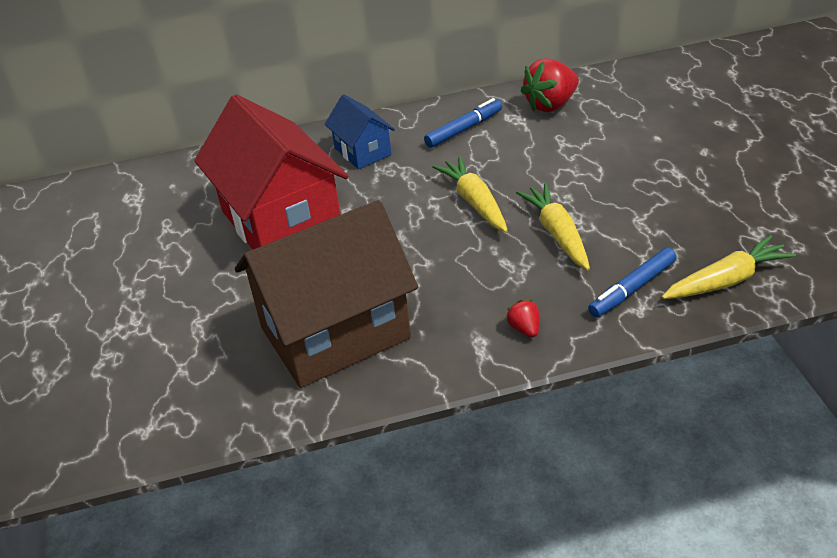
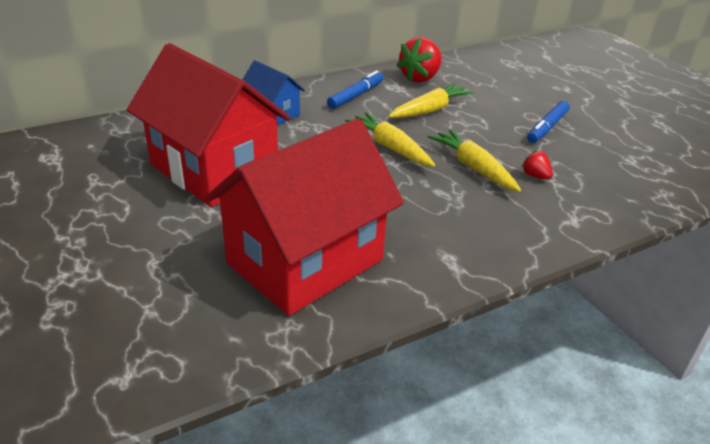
camera: 20 degrees left, 5 degrees down
(335, 333) = (305, 262): brown house -> red house
(524, 329) = (484, 244): red strawberry -> red strawberry (535, 176)
(632, 289) = (558, 205): blue marker -> blue marker (547, 127)
(726, 280) = (629, 195): yellow carrot -> yellow carrot (430, 110)

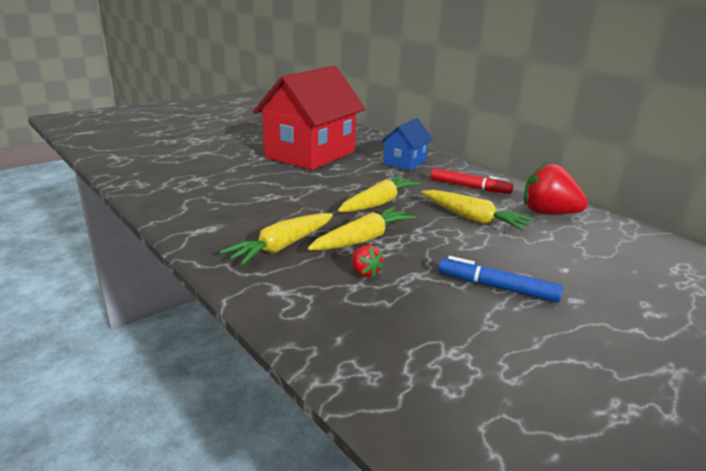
camera: 80 degrees right, 10 degrees down
(305, 262) = (205, 184): red house -> none
(356, 95) = (469, 187): blue marker -> red marker
(492, 213) = (282, 246): none -> yellow carrot
(535, 176) = (364, 273): red strawberry -> red strawberry turned 105 degrees clockwise

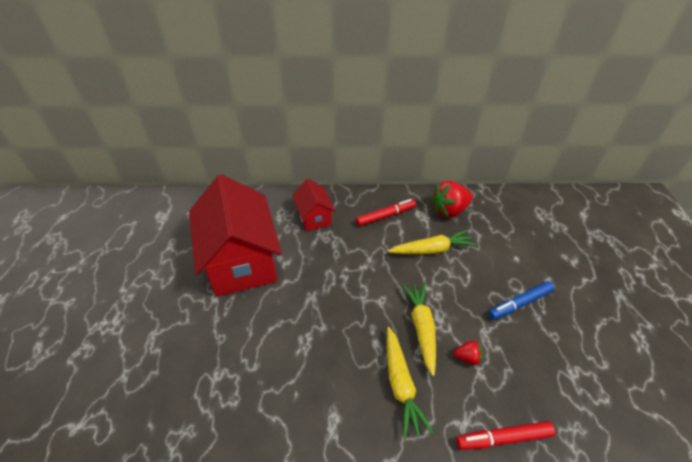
camera: 50 degrees left, 20 degrees up
(290, 320) = (503, 438): none -> red marker
(378, 203) = (372, 281): yellow carrot -> none
(405, 162) = (314, 217): blue house -> red house

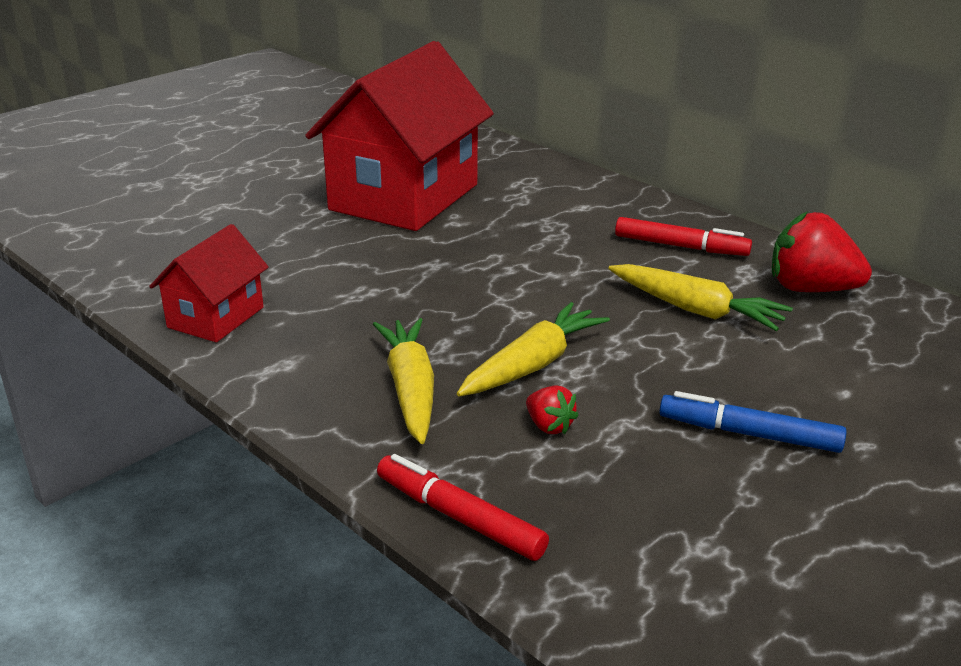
camera: 45 degrees right, 15 degrees down
(314, 217) = (566, 202): red house -> red house (216, 317)
(401, 384) = (410, 389): yellow carrot -> yellow carrot turned 135 degrees clockwise

